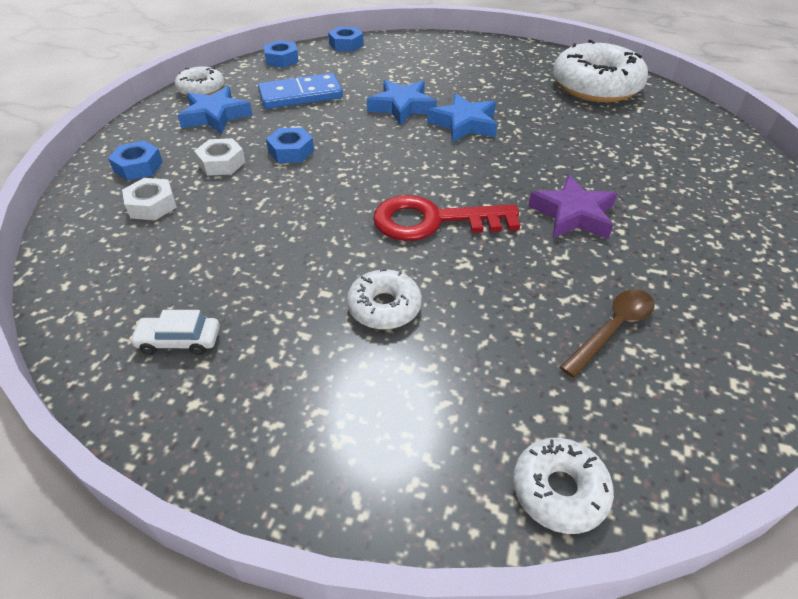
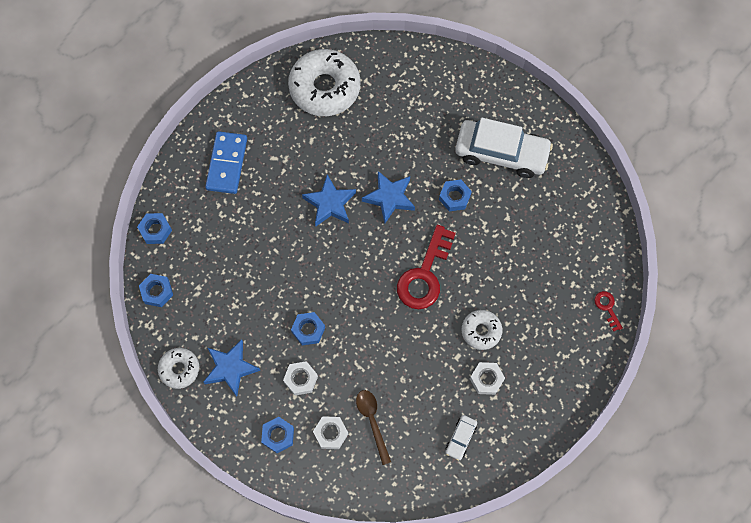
camera: 65 degrees left, 25 degrees up
(301, 95) = (230, 297): blue domino -> blue domino (227, 164)
(301, 341) = (486, 379): none -> white nut
(402, 107) = (285, 233): blue star -> blue star (389, 198)
(559, 490) = (607, 308): white donut -> red key
(573, 215) = (454, 197): purple star -> blue nut
(612, 329) = (541, 234): brown spoon -> brown spoon (372, 422)
(689, 240) = (501, 153): none -> white car

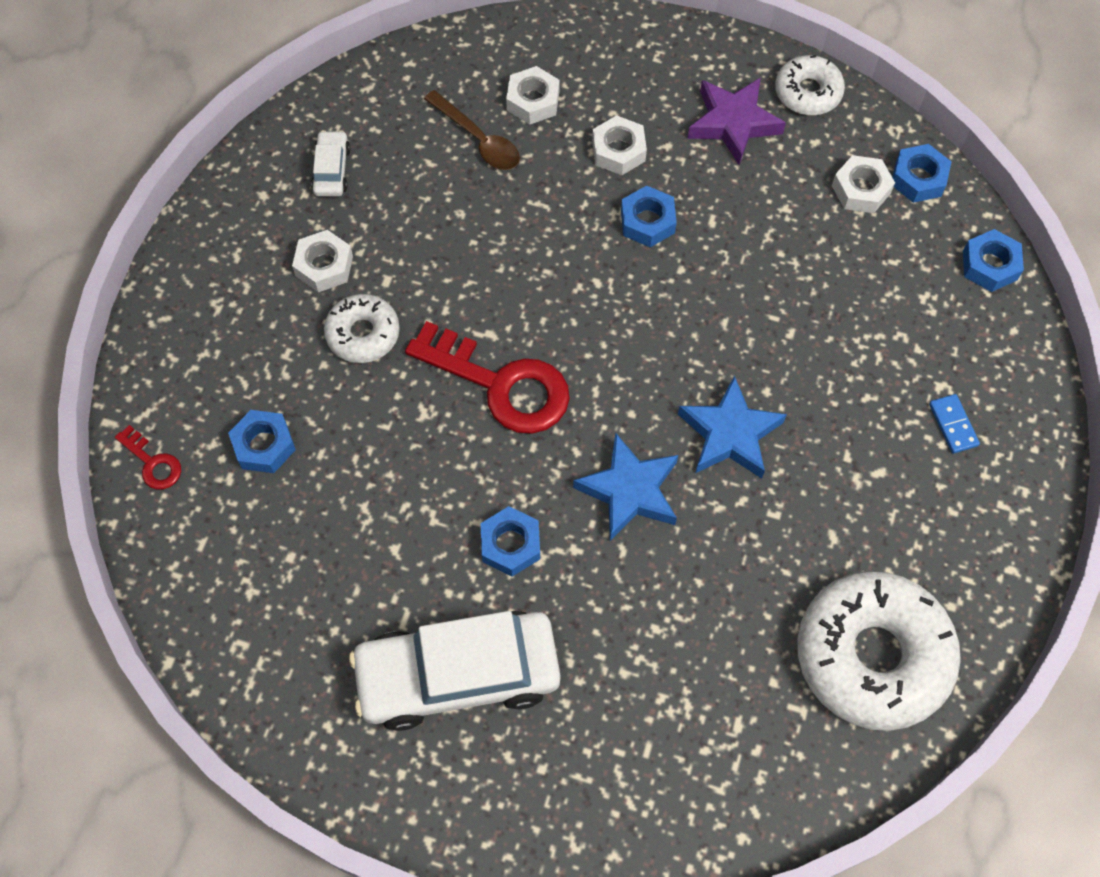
camera: 155 degrees right, 5 degrees down
(190, 299) = (861, 189): none -> white nut
(227, 164) = (953, 425): blue domino -> blue domino, size x0.47
(230, 368) = (733, 123): blue star -> purple star
(278, 435) = (609, 69): blue nut -> blue nut (264, 445)
(424, 274) = (500, 384): red key -> red key turned 120 degrees clockwise

